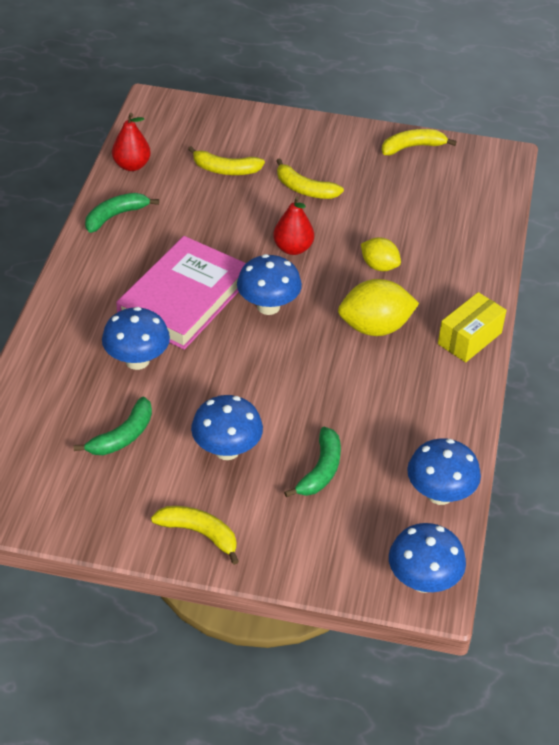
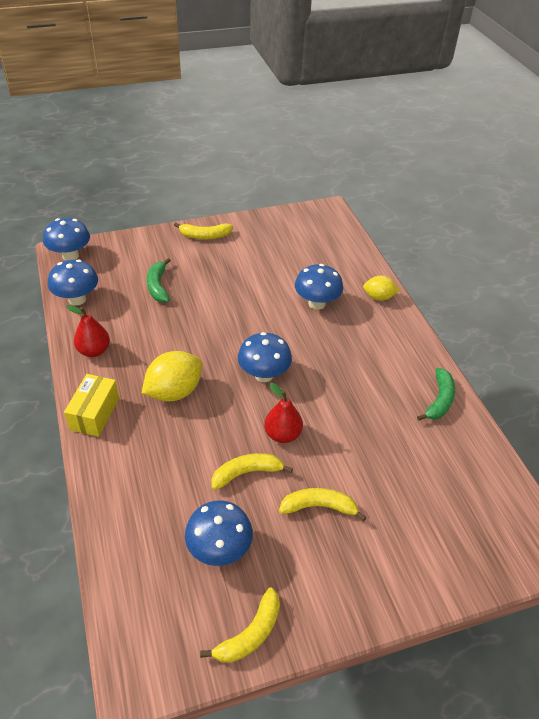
camera: 150 degrees right, 0 degrees up
(122, 436) = (285, 262): green banana -> none
(131, 165) = (482, 457): red pear -> red pear (94, 351)
(184, 299) = (326, 355): pink book -> none
(225, 169) = (405, 494): yellow banana -> yellow banana (247, 473)
(227, 450) = (221, 276): blue mushroom -> blue mushroom (219, 549)
(379, 266) = (201, 450): yellow lemon -> yellow lemon (378, 297)

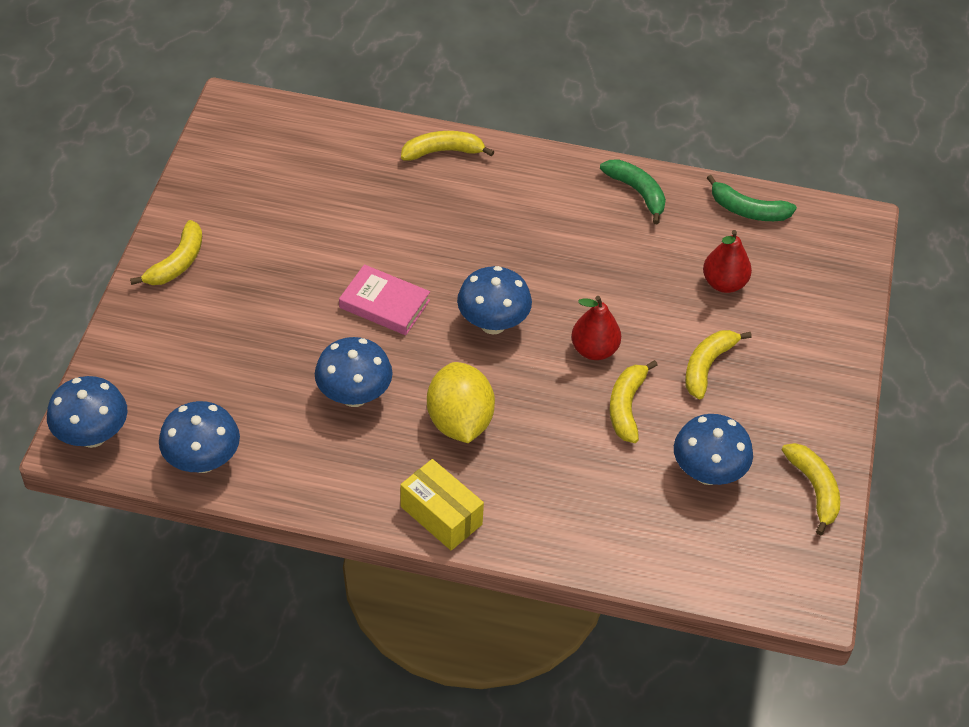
camera: 60 degrees left, 5 degrees up
(94, 351) = (326, 478): red pear -> red pear (724, 283)
(158, 286) = (246, 359): green banana -> green banana (747, 210)
(240, 321) = (384, 304): none -> pink book
(316, 303) = (409, 214): blue mushroom -> blue mushroom (354, 396)
(378, 297) = (443, 152): yellow lemon -> yellow banana

